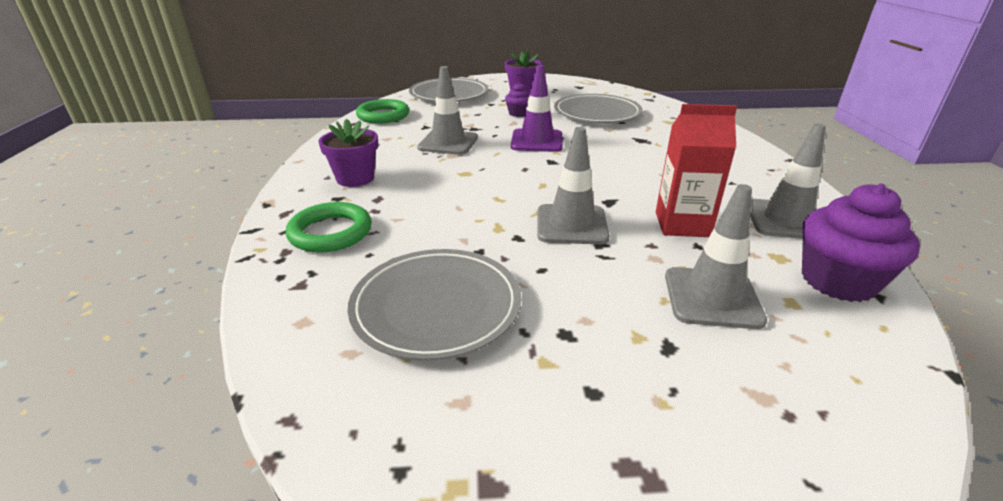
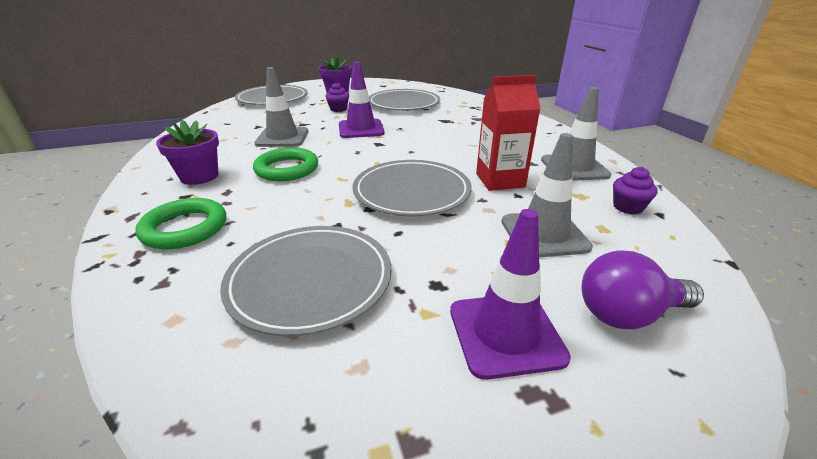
camera: 15 degrees left, 0 degrees up
(383, 116) = (214, 120): green ring -> green ring (287, 169)
(571, 225) = (411, 192): grey traffic cone -> grey plate
(623, 400) = (505, 333): none -> purple traffic cone
(779, 408) = (627, 314): none -> purple light bulb
(837, 281) = (628, 207): purple cupcake -> purple cupcake, size x0.52

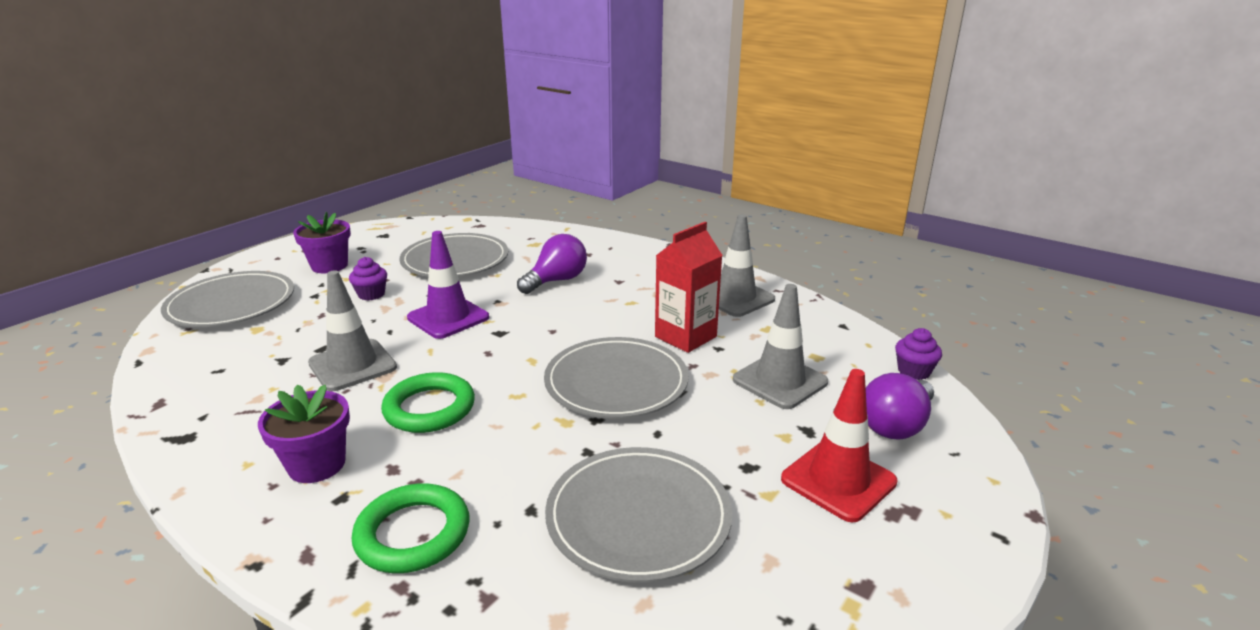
camera: 35 degrees left, 5 degrees down
(450, 126) = (556, 281): none -> purple light bulb
(505, 333) = (838, 480): purple traffic cone -> red traffic cone
(628, 207) = (815, 327): purple cupcake -> purple cupcake (913, 371)

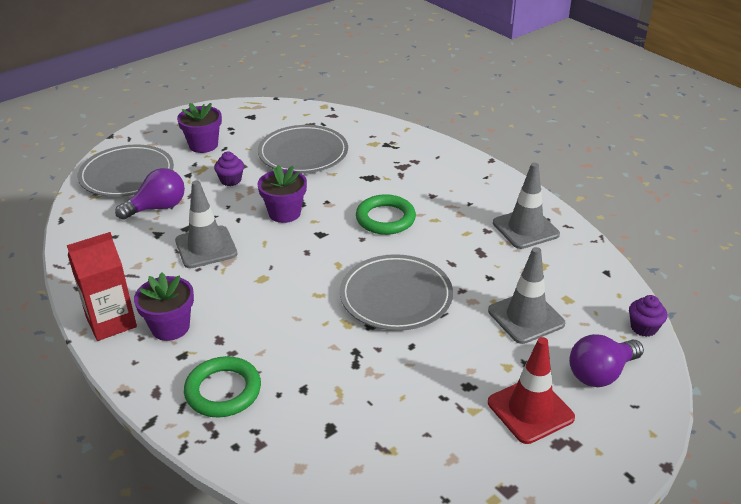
camera: 15 degrees right, 10 degrees up
(429, 408) = (253, 295): green ring -> green ring (385, 218)
(448, 318) = (284, 213): purple traffic cone -> purple flower pot
(556, 281) = (380, 187): purple light bulb -> purple light bulb (157, 208)
(638, 517) = (374, 409): grey plate -> none
(685, 337) = (467, 262): red carton -> red carton (111, 322)

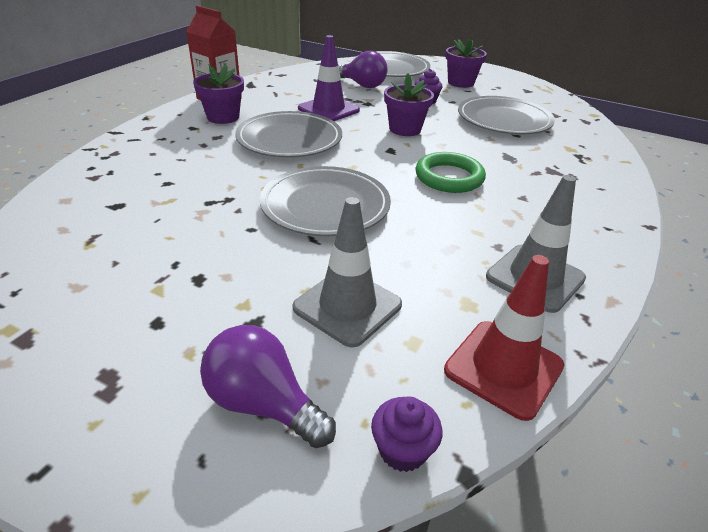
camera: 65 degrees right, 0 degrees up
(206, 247) = (328, 109): grey traffic cone -> purple traffic cone
(223, 391) = (155, 150): green ring -> none
(259, 290) = (289, 139): none -> grey plate
(530, 410) = (167, 338): red traffic cone -> red traffic cone (503, 368)

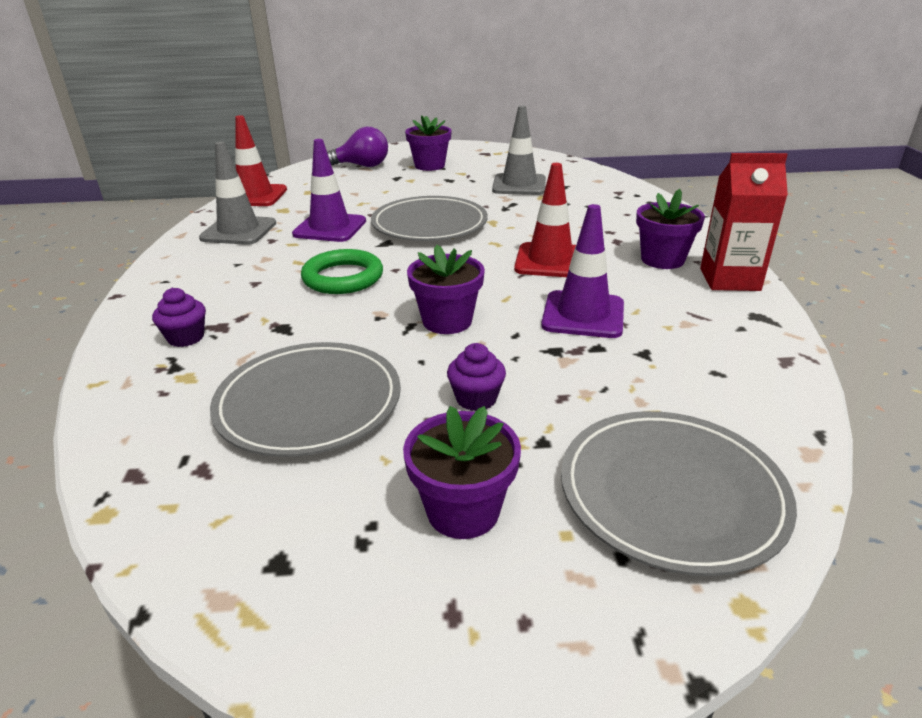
camera: 150 degrees right, 5 degrees down
(164, 337) = (429, 166): none -> purple flower pot
(289, 139) = (550, 261): grey plate -> red traffic cone
(347, 306) = (355, 192): grey traffic cone -> grey traffic cone (519, 185)
(362, 85) = (629, 394): purple light bulb -> none
(402, 450) = (294, 171): purple cupcake -> purple cupcake (186, 338)
(427, 240) = (330, 228): none -> purple traffic cone

